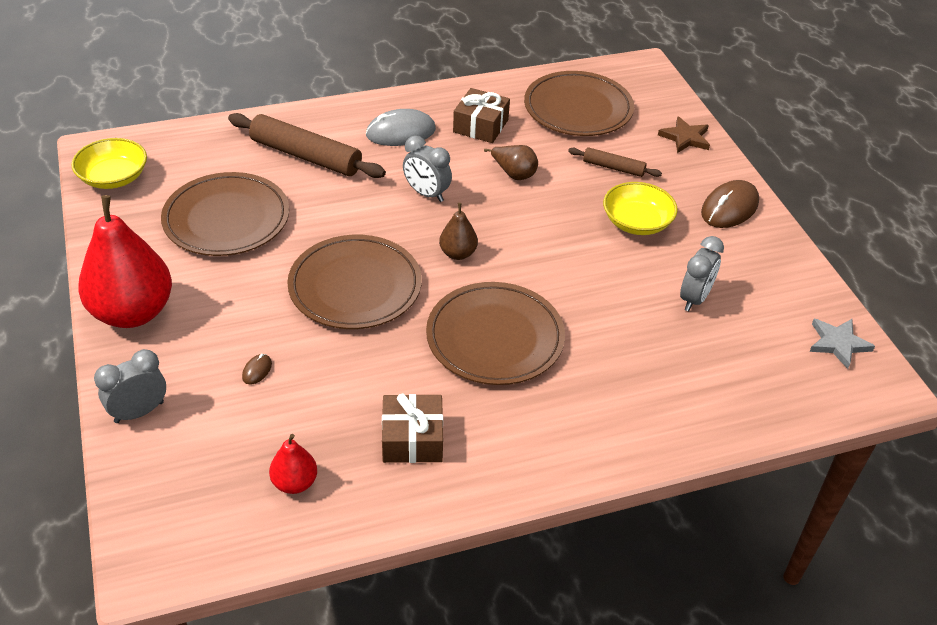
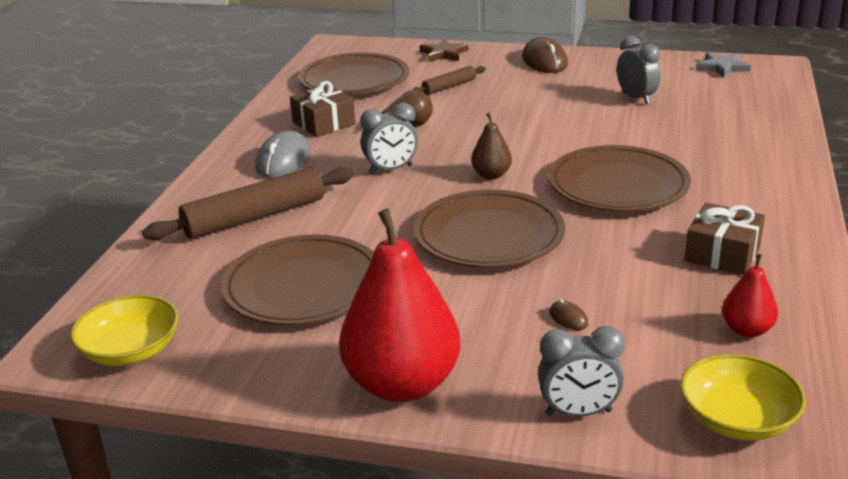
camera: 55 degrees left, 15 degrees down
(139, 412) = (578, 412): grey clock -> grey clock turned 90 degrees counterclockwise
(636, 222) = (527, 95): yellow bowl -> yellow bowl (737, 419)

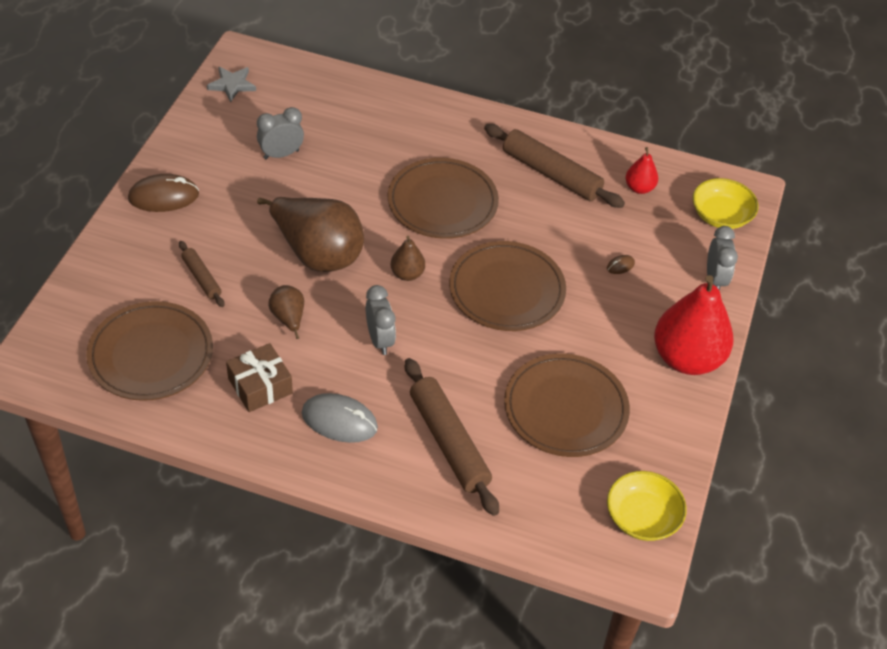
camera: 90 degrees left, 20 degrees up
(444, 53) = (104, 271): brown star -> none
(502, 129) = (317, 253): none -> brown pear
(722, 253) = (551, 174): brown gift -> brown rolling pin

